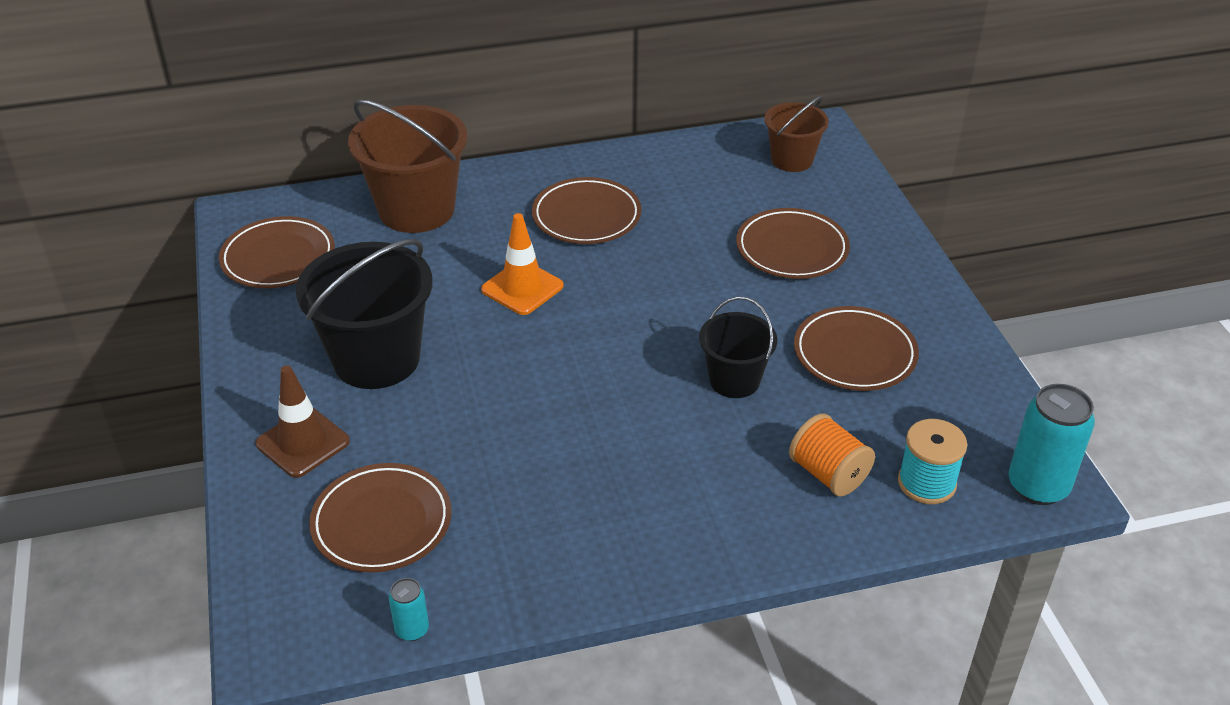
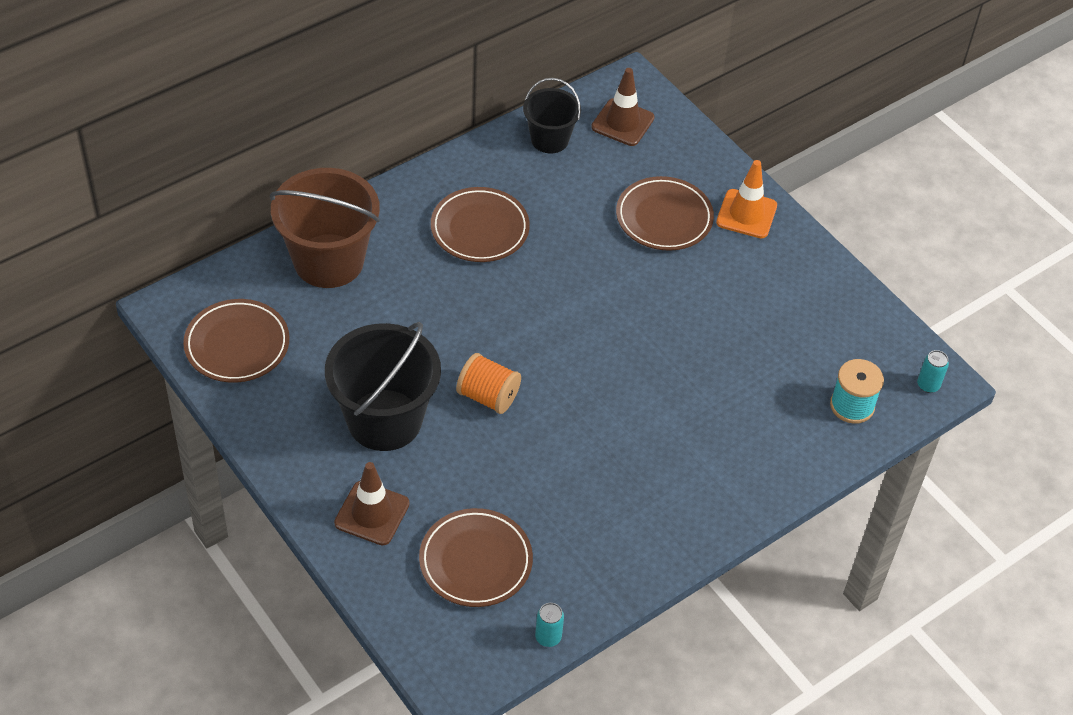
camera: 25 degrees left, 10 degrees up
(522, 288) = (465, 317): orange traffic cone -> orange traffic cone (746, 214)
(734, 380) = (676, 357): black bucket -> black bucket (549, 139)
(792, 160) = (622, 122): brown bucket -> brown traffic cone
(828, 474) = (781, 419): orange spool -> orange spool (488, 396)
(854, 354) = (755, 307): brown plate -> none
(1038, 486) = (928, 385): turquoise can -> turquoise can, size x0.50

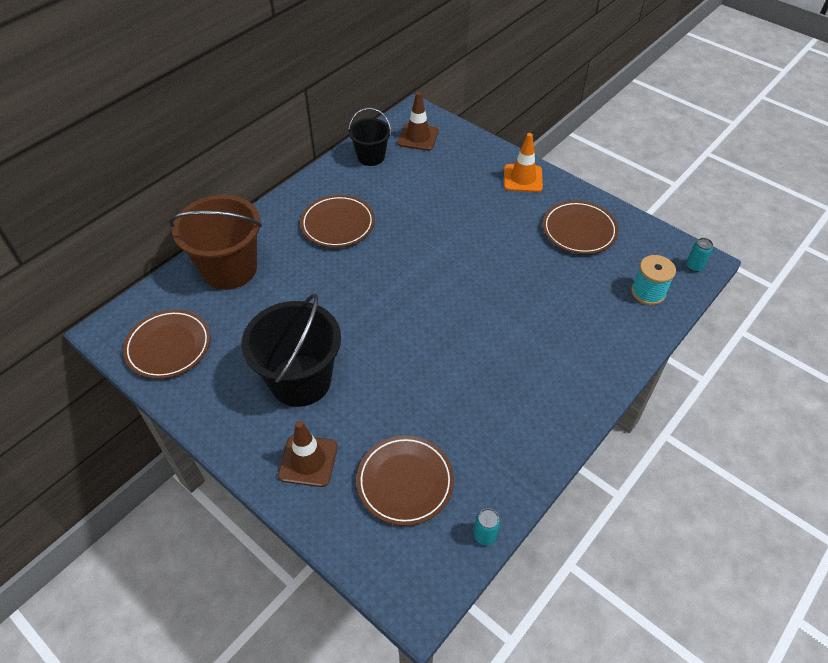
camera: 10 degrees left, 0 degrees up
(488, 396) = (377, 344): orange spool -> none
(664, 217) = (467, 191): brown plate -> brown plate (579, 230)

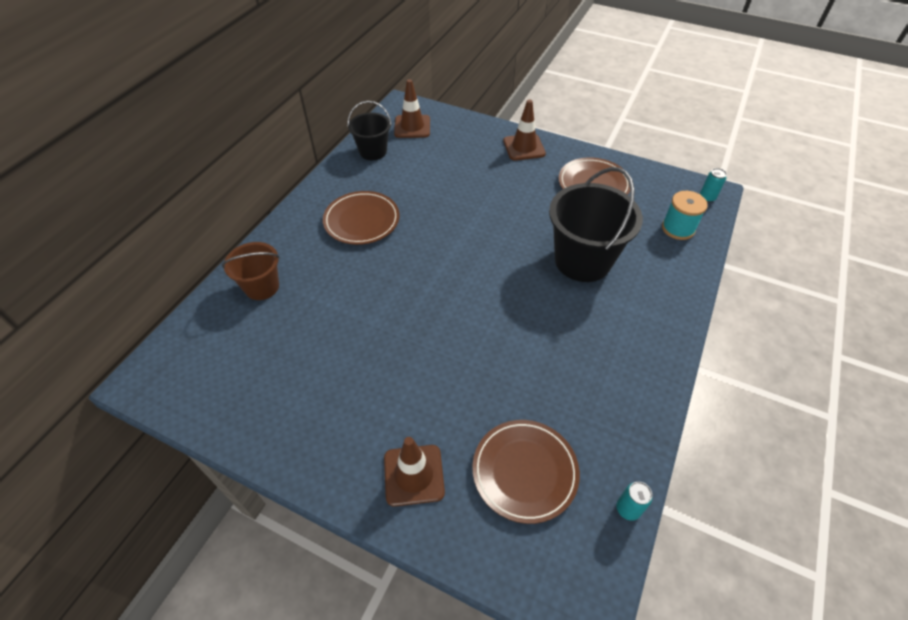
camera: 15 degrees left, 0 degrees up
(168, 346) = (217, 384): brown plate -> none
(229, 269) = (262, 287): brown bucket -> brown bucket, size x0.58
(300, 380) = (376, 388): black bucket -> black bucket (582, 260)
(523, 178) = (524, 147): orange traffic cone -> brown traffic cone

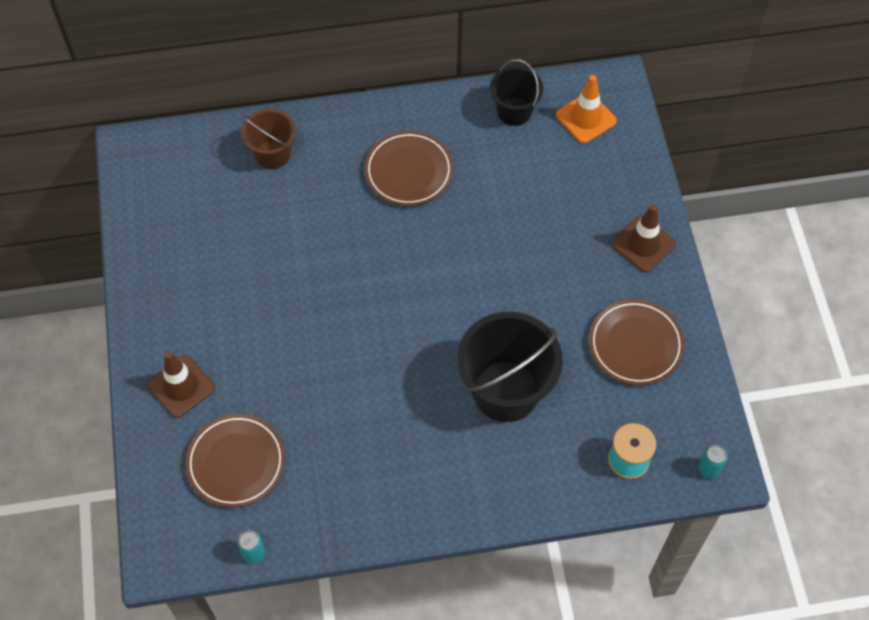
camera: 55 degrees right, 10 degrees up
(412, 127) = (586, 118): brown traffic cone -> orange traffic cone

